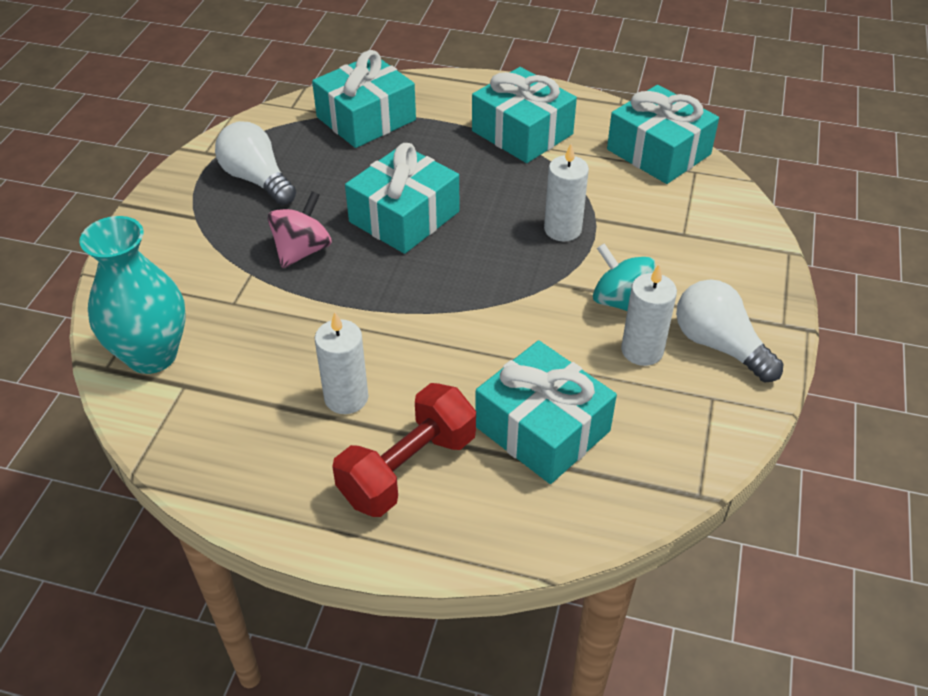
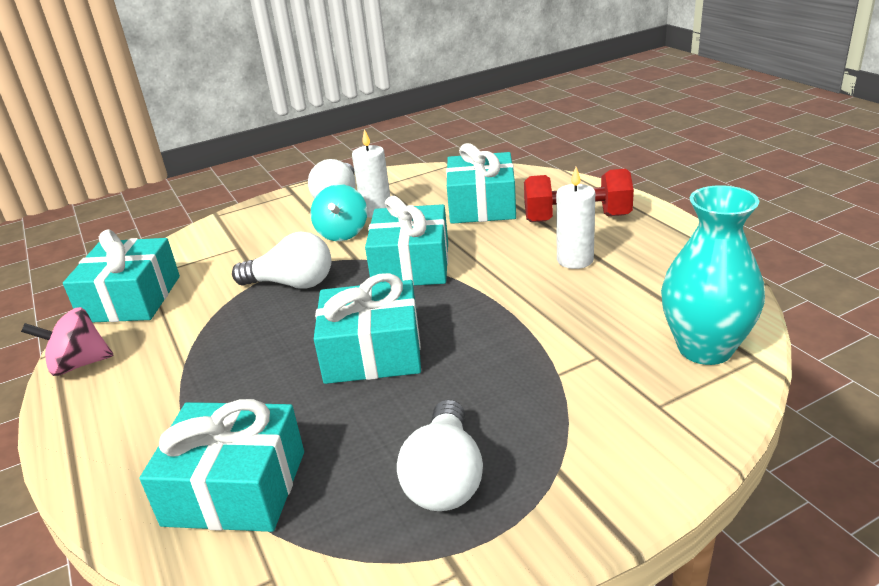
camera: 130 degrees left, 15 degrees down
(302, 251) = (491, 369): pink spinning top -> pink spinning top (79, 364)
(522, 132) = (162, 372): turquoise gift -> turquoise gift (411, 265)
(562, 229) = (292, 284): white candle -> white light bulb

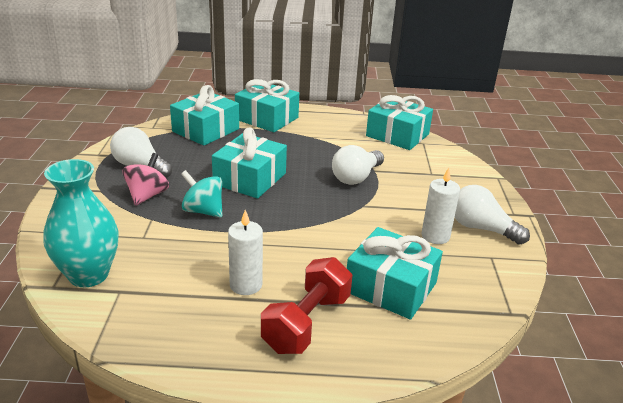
camera: 115 degrees right, 0 degrees up
(79, 364) = (344, 117): pink spinning top -> pink spinning top (147, 195)
(342, 233) = (410, 211): turquoise spinning top -> turquoise spinning top (203, 211)
(411, 265) = (328, 220): turquoise gift -> turquoise gift (267, 118)

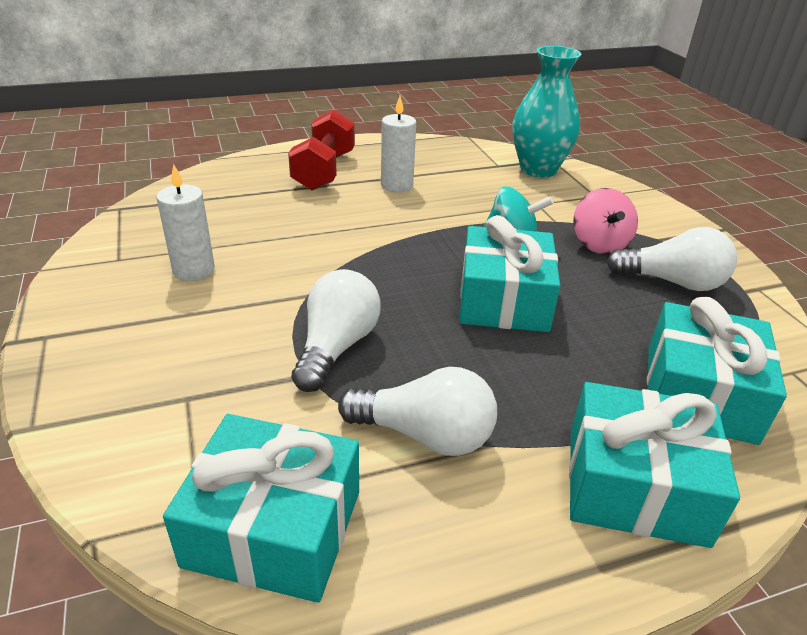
camera: 160 degrees right, 5 degrees up
(391, 287) = (250, 207): turquoise gift -> none
(481, 228) = (117, 296): white light bulb -> white light bulb (425, 435)

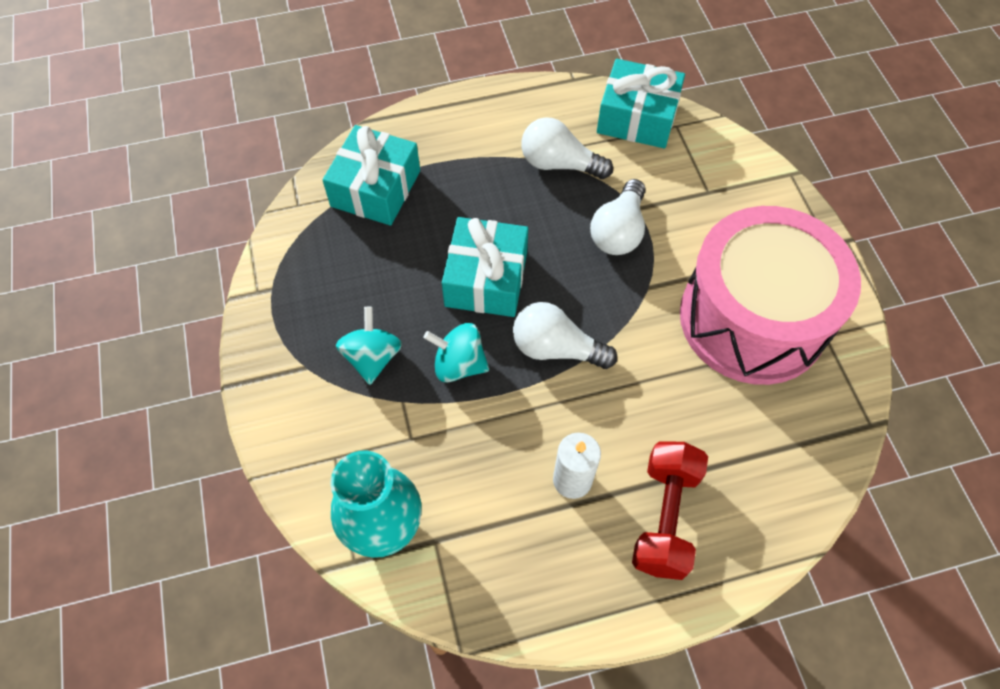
camera: 175 degrees left, 25 degrees up
(193, 270) = (752, 318): white candle -> pink drum
(599, 244) = (372, 358): pink spinning top -> turquoise spinning top
(635, 485) = (446, 133): turquoise gift -> none
(672, 282) = (330, 300): white light bulb -> white light bulb (556, 348)

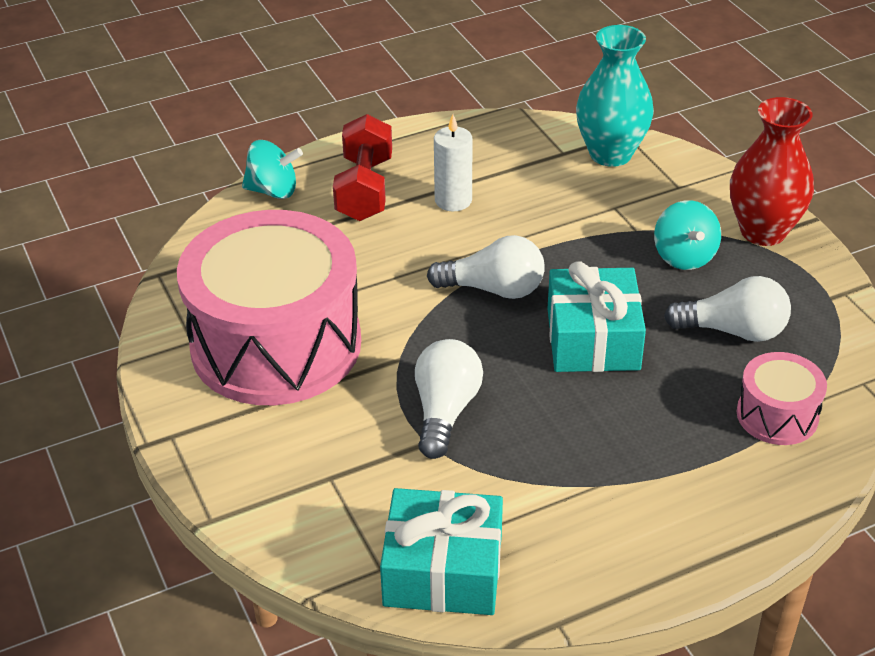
camera: 170 degrees right, 20 degrees down
(285, 376) = (763, 231): none -> red vase
(375, 188) = (777, 415): turquoise gift -> pink drum
(459, 364) = (592, 263): turquoise spinning top -> turquoise spinning top (273, 191)
(559, 164) = (544, 483): white light bulb -> white light bulb (733, 331)

